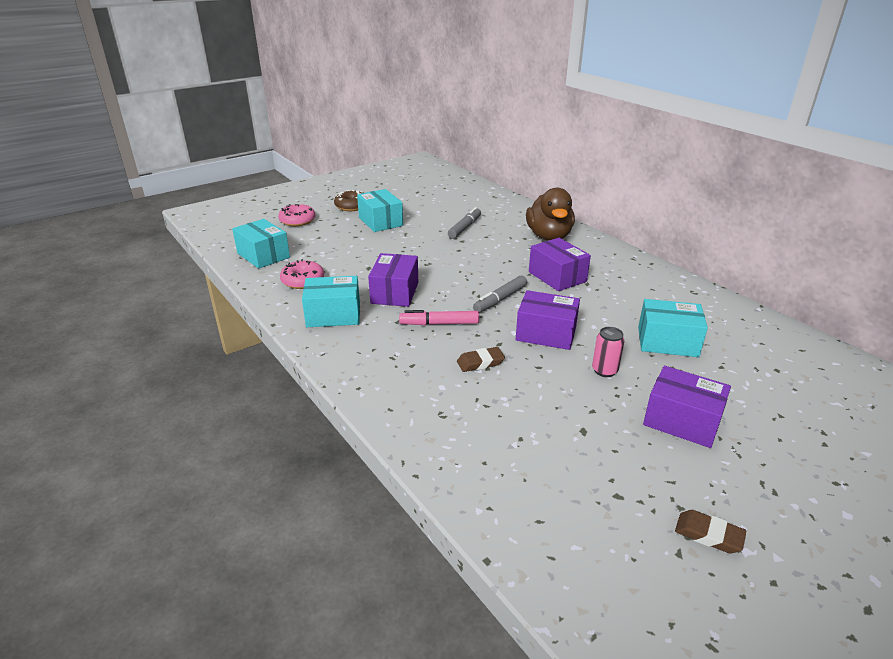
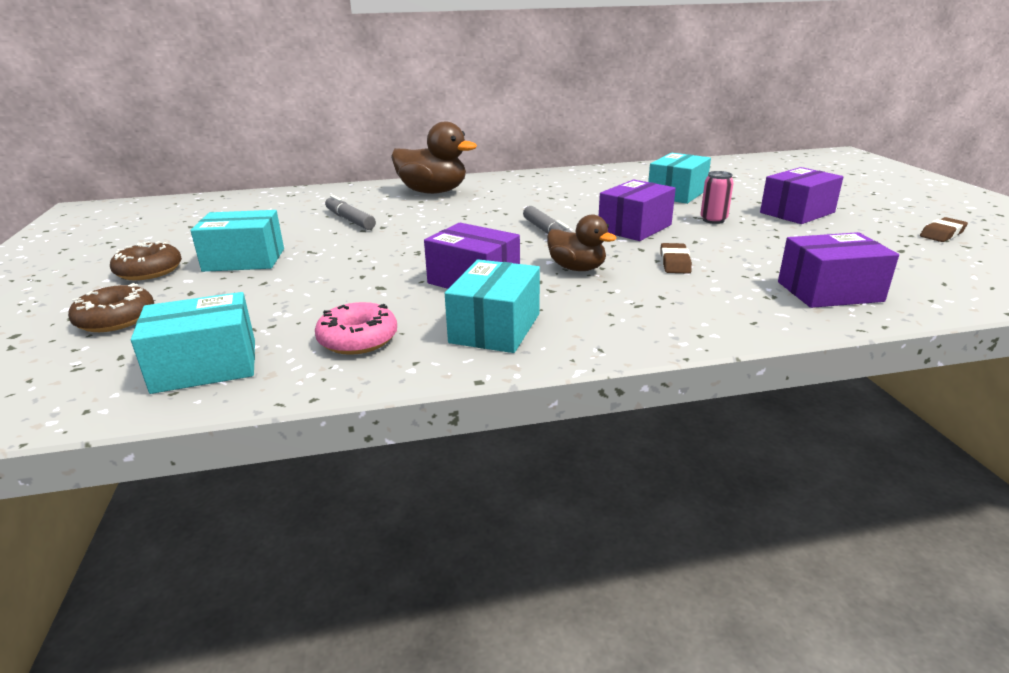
camera: 65 degrees left, 5 degrees down
(297, 221) = (116, 319): pink donut -> brown donut
(439, 324) = (577, 268): pink marker -> brown duck
(557, 276) = (525, 204): purple box -> purple box (829, 291)

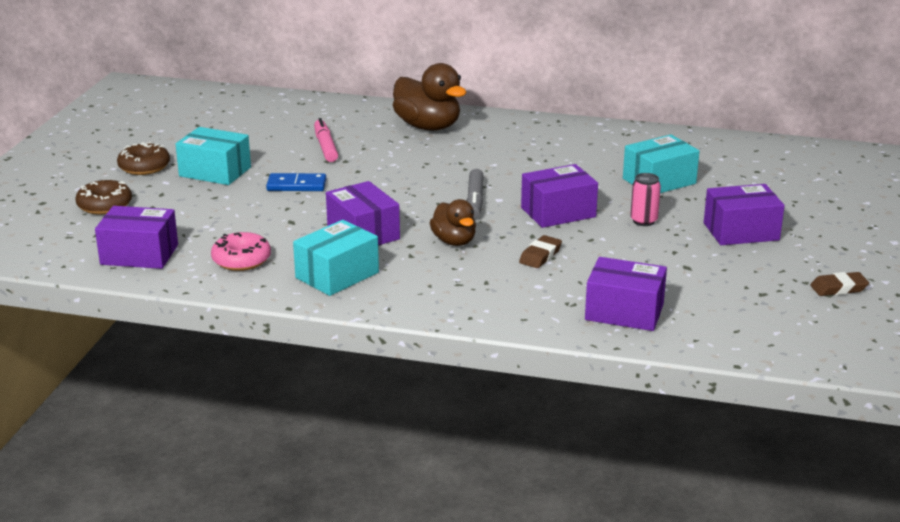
camera: 25 degrees right, 0 degrees up
(205, 366) = (139, 254): turquoise box -> purple box
(350, 220) = (325, 147): grey marker -> pink marker
(352, 254) = (296, 185): none -> blue domino

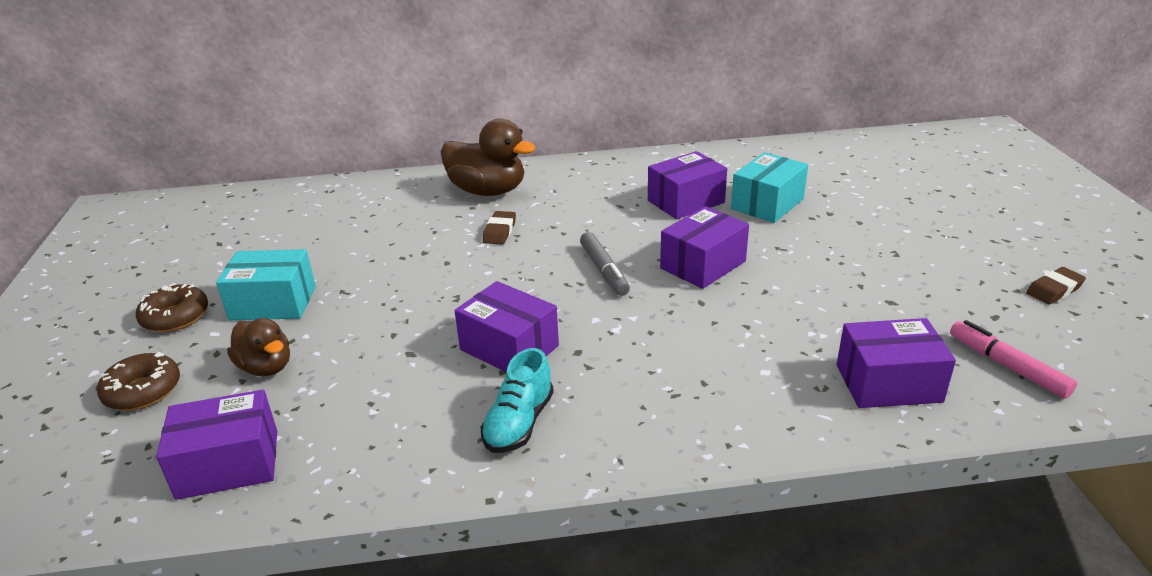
camera: 20 degrees left, 5 degrees up
(241, 260) = (379, 433): pink donut -> none
(296, 185) = (386, 298): blue domino -> none
(325, 147) = (390, 239): pink marker -> pink marker (1007, 366)
(337, 275) = (519, 423): turquoise box -> turquoise shoe
(454, 241) = (623, 332): brown duck -> brown duck (266, 367)
(540, 256) = (732, 327): brown eraser -> brown eraser (499, 231)
(643, 221) = (796, 254): pink can -> none
(741, 231) = (897, 244): purple box -> purple box (685, 201)

